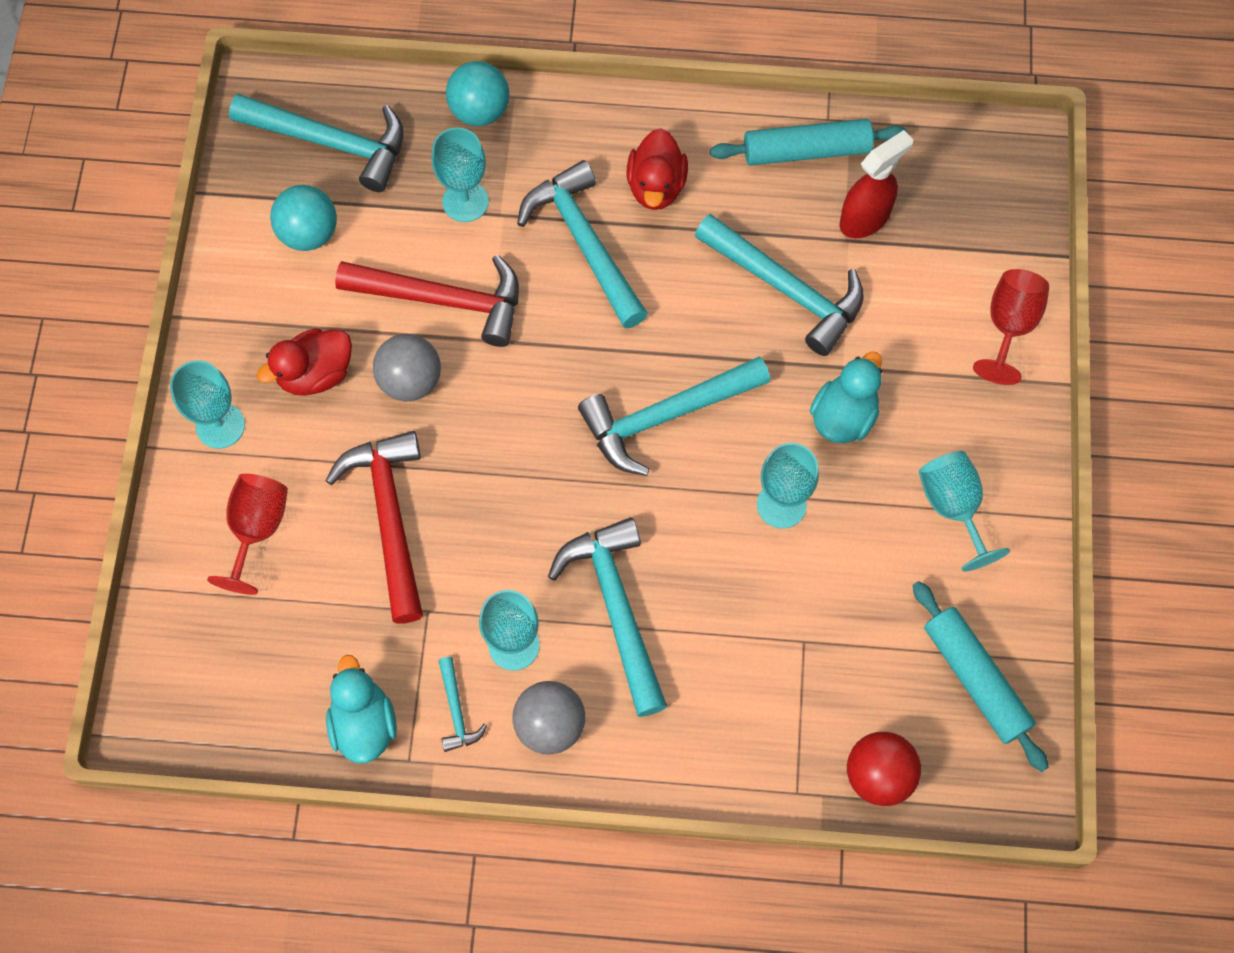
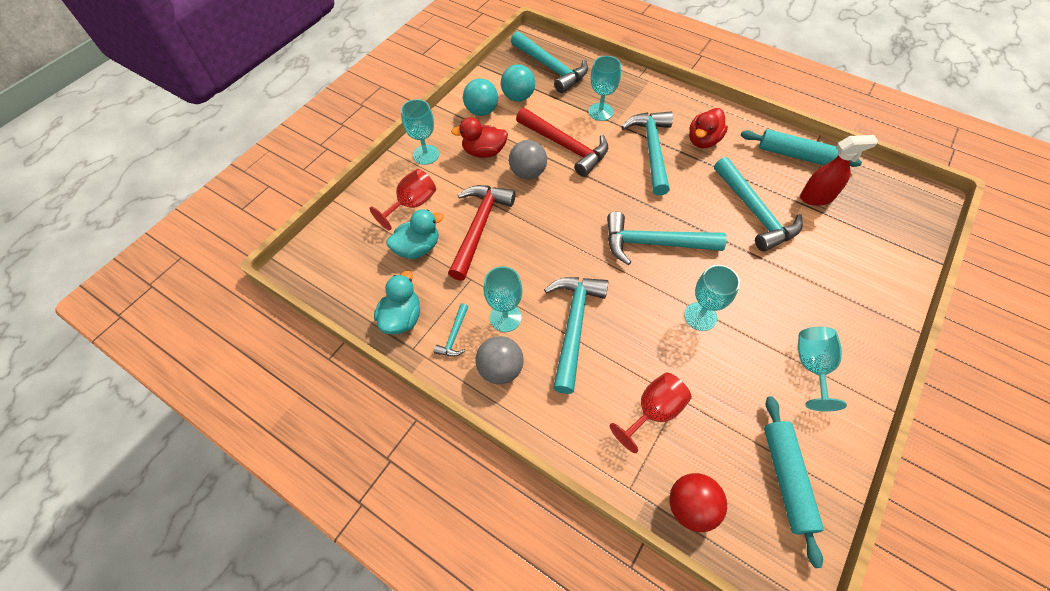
camera: 30 degrees right, 10 degrees down
(480, 111) = (629, 80): turquoise ball -> turquoise ball (482, 111)
(843, 416) = (760, 287): turquoise duck -> turquoise duck (418, 248)
(1009, 326) = (889, 284): red goblet -> red goblet (653, 411)

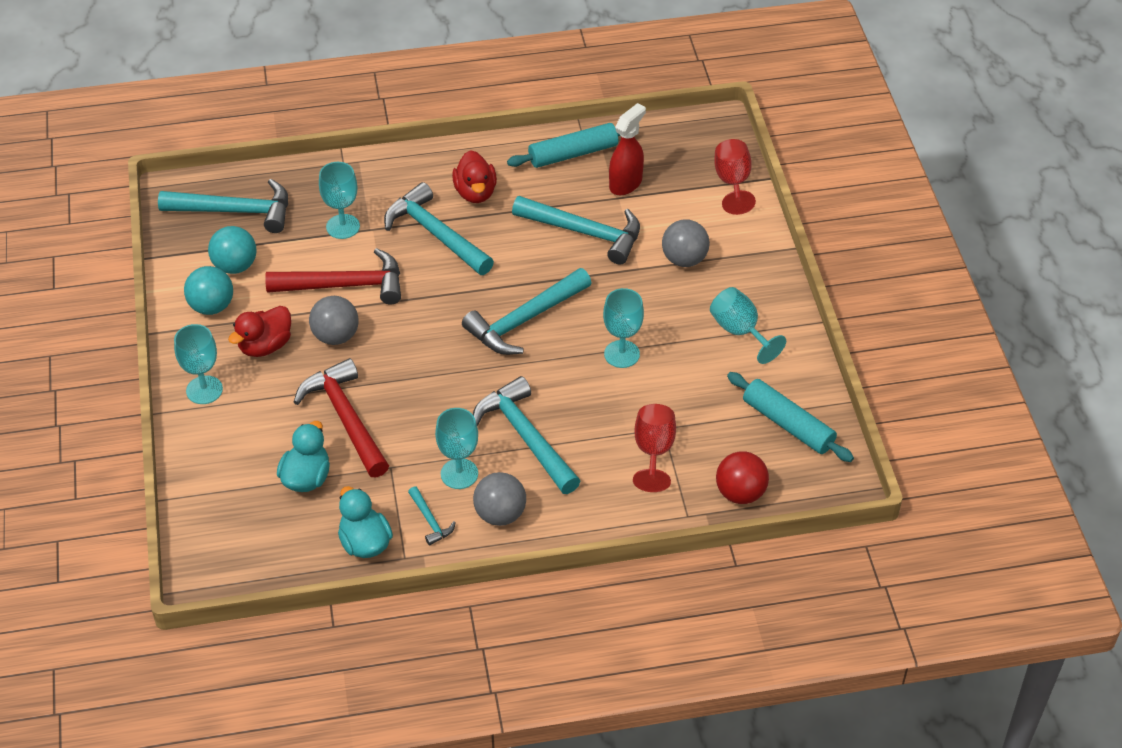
camera: 45 degrees left, 10 degrees down
(412, 204) = (250, 445): red goblet -> red goblet (732, 183)
(814, 279) = (684, 259): none -> grey ball

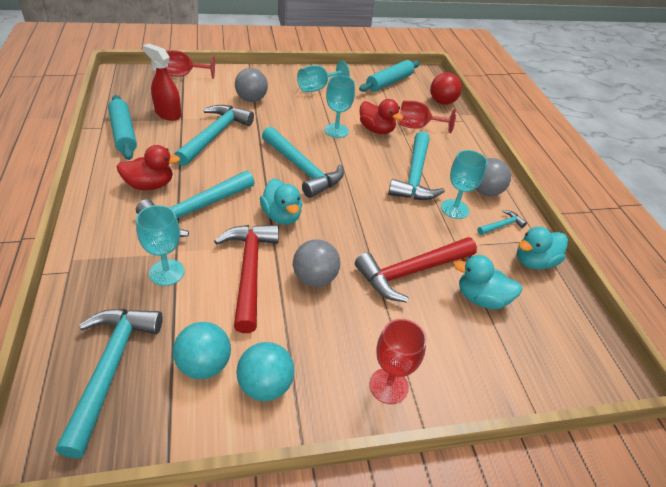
camera: 95 degrees left, 5 degrees down
(204, 390) = (388, 386): turquoise goblet -> red goblet
(265, 346) = (326, 333): red duck -> red duck (376, 130)
(432, 305) = (282, 216): none -> turquoise duck
(526, 437) = (415, 176): turquoise hammer -> turquoise hammer turned 45 degrees counterclockwise

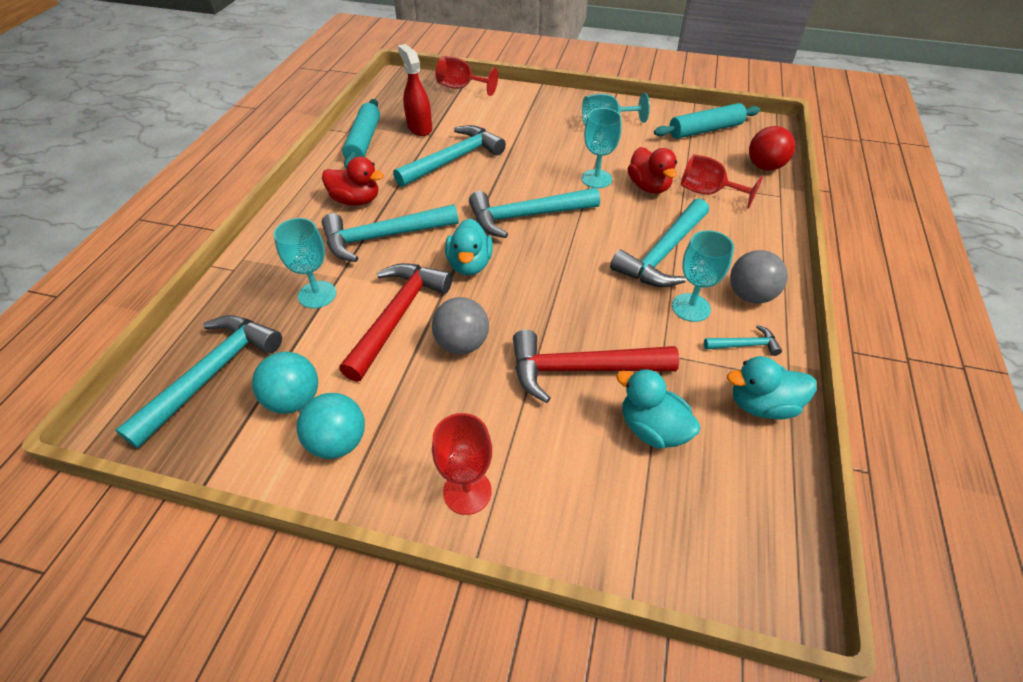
camera: 30 degrees right, 5 degrees up
(251, 99) = (518, 126): grey ball -> none
(302, 169) = (526, 216): turquoise hammer -> turquoise hammer turned 90 degrees clockwise

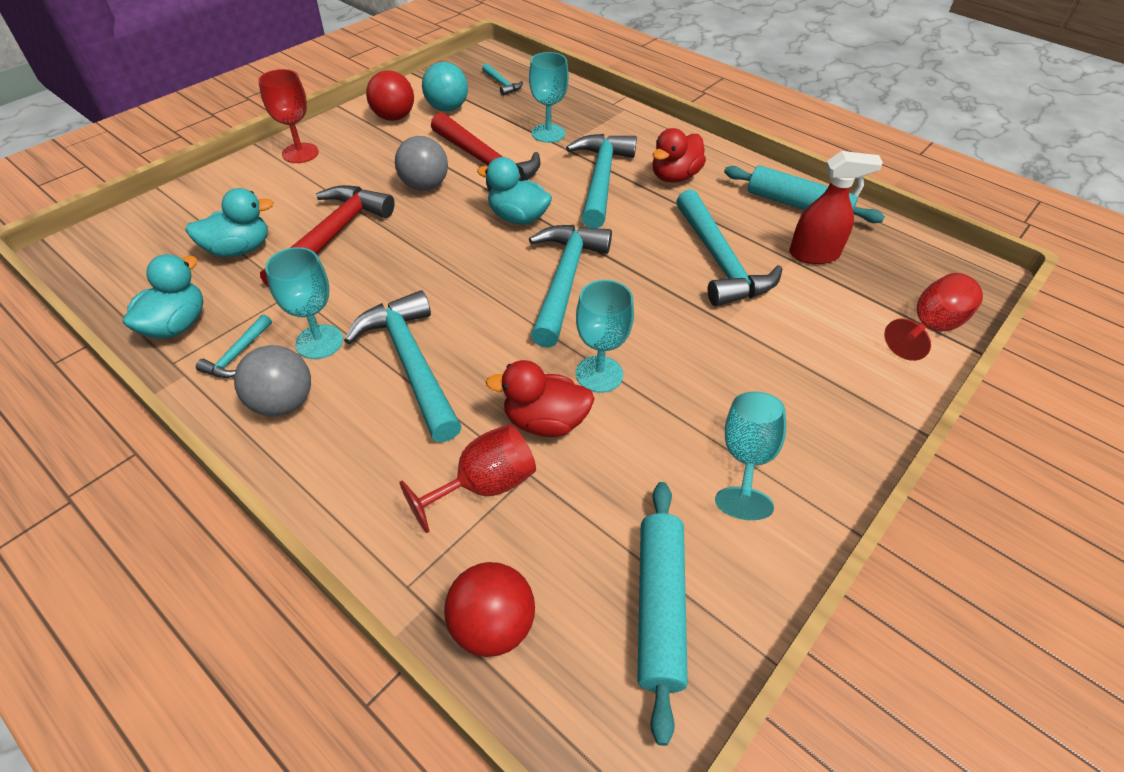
camera: 115 degrees right, 0 degrees up
(211, 375) = (502, 84): turquoise hammer -> turquoise hammer, size x0.46
(338, 442) = (394, 117): turquoise ball -> red ball

